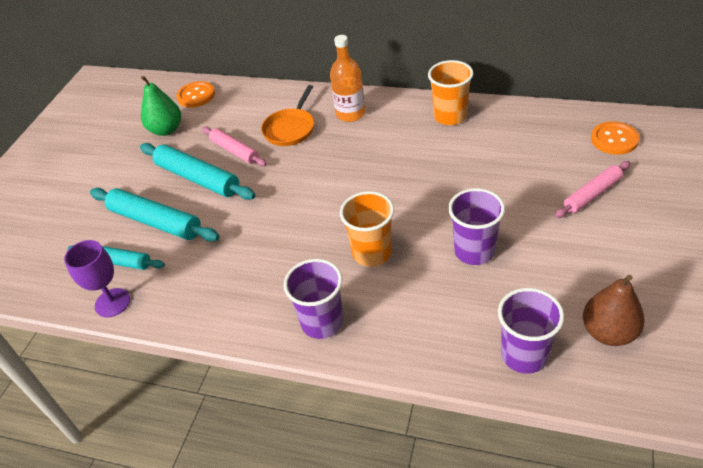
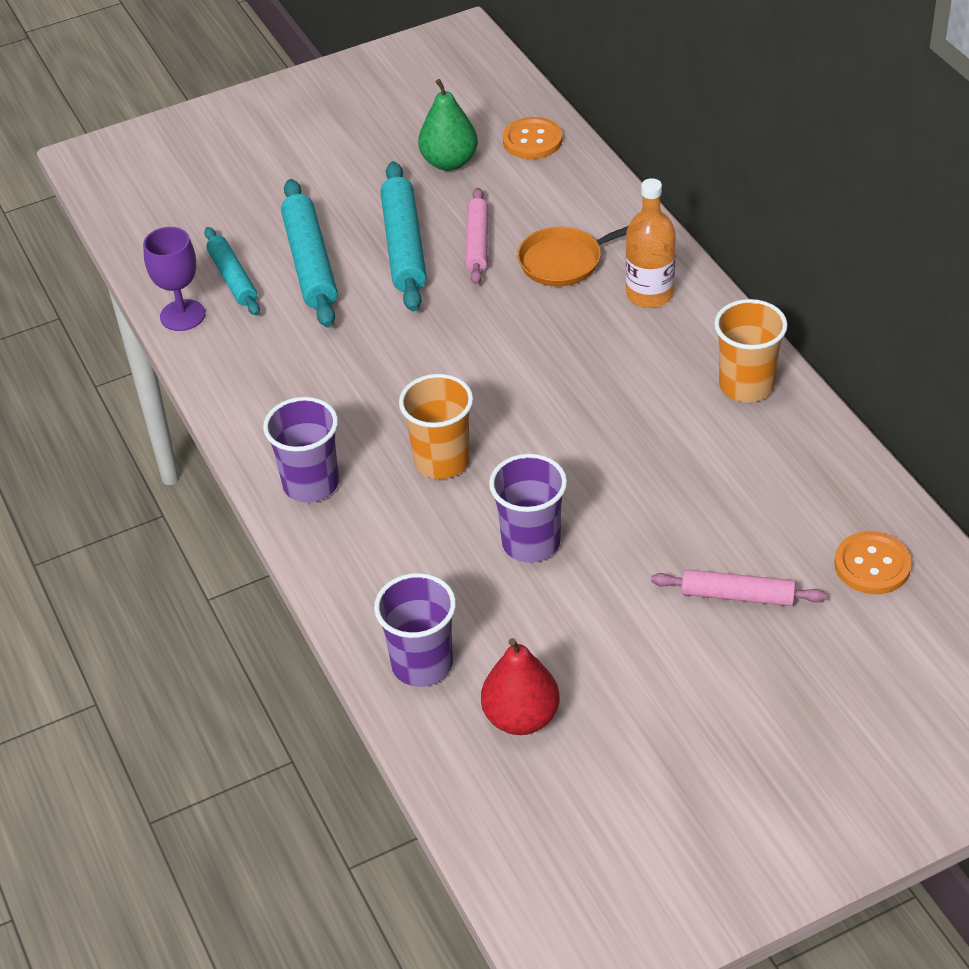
camera: 45 degrees right, 0 degrees up
(608, 332) = (521, 717): brown pear -> red pear

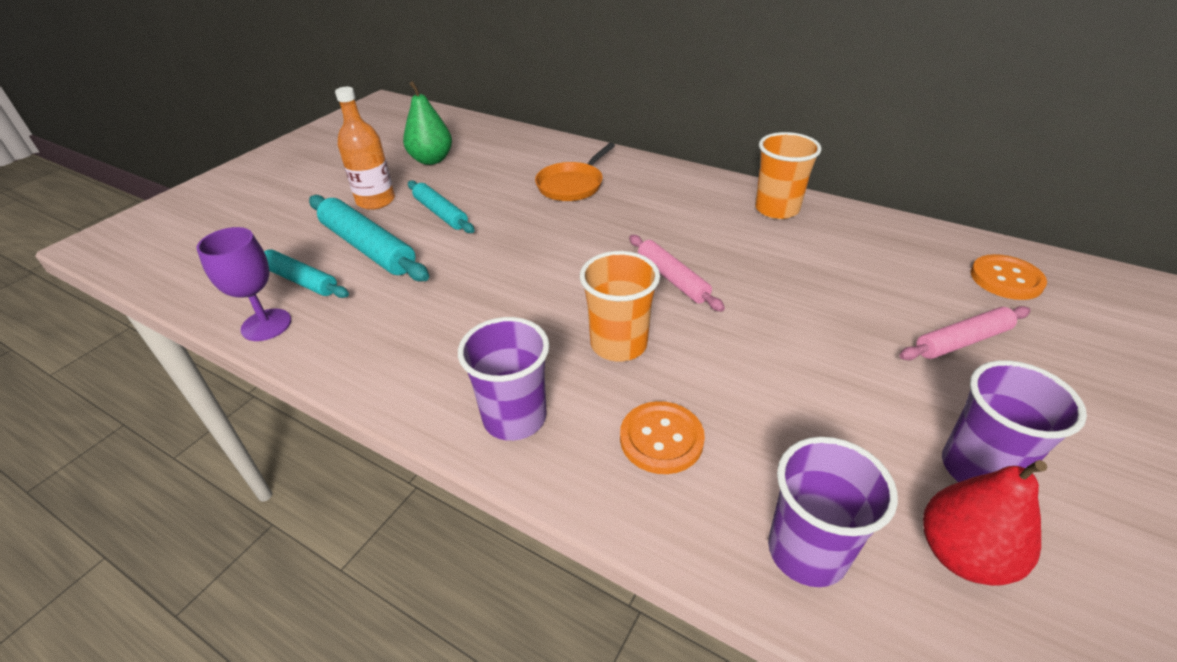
camera: 35 degrees left, 5 degrees down
(404, 246) = (441, 213): turquoise rolling pin -> turquoise rolling pin, size x0.64
(477, 243) = (497, 194): pink rolling pin -> pink rolling pin (672, 279)
(531, 543) = (765, 376): purple cup -> purple cup (978, 469)
(532, 140) = (481, 135): orange button -> orange button (661, 439)
(649, 294) = (650, 183): orange bottle -> orange bottle (376, 201)

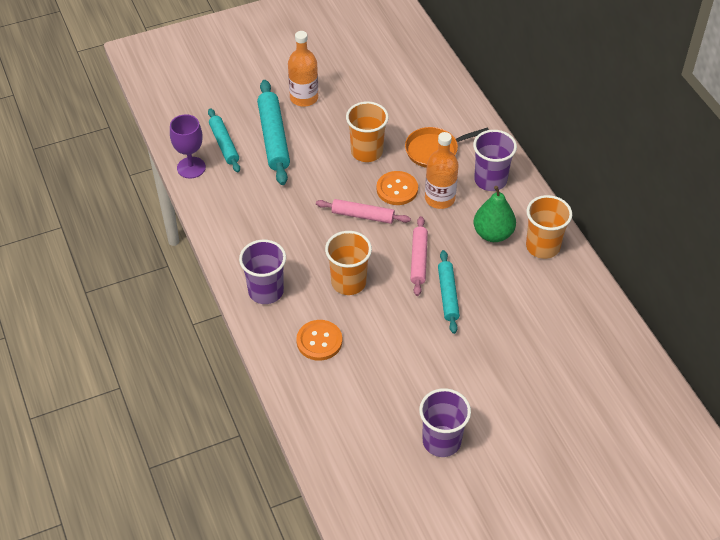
camera: 35 degrees right, 10 degrees up
(431, 160) = (366, 74): green pear -> green pear (493, 234)
(441, 213) = (334, 131): turquoise rolling pin -> turquoise rolling pin (448, 295)
(499, 214) = (366, 152): none -> orange cup
(626, 218) = (440, 198): none -> orange bottle
(807, 551) = (328, 420): purple cup -> purple cup (490, 180)
(962, 341) = (527, 390): pink rolling pin -> pink rolling pin (363, 215)
(962, 555) = (387, 461): red pear -> none
(1006, 279) = (612, 376): orange button -> orange button (397, 189)

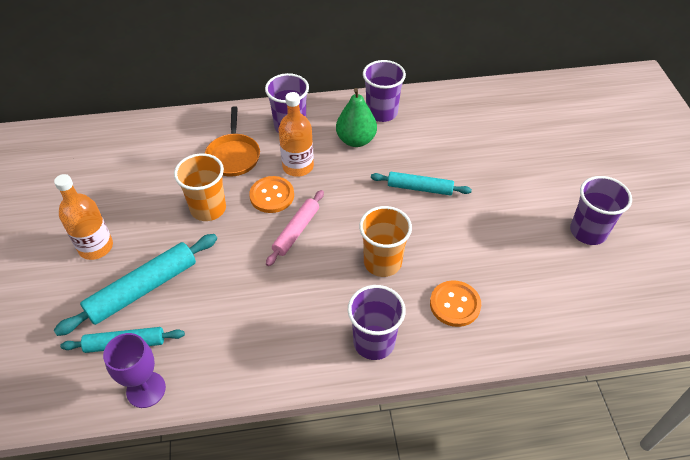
camera: 75 degrees left, 0 degrees up
(274, 138) = (143, 289): turquoise rolling pin -> turquoise rolling pin turned 45 degrees counterclockwise
(418, 259) = (369, 199): pink rolling pin -> none
(542, 246) = (381, 112): orange cup -> purple cup

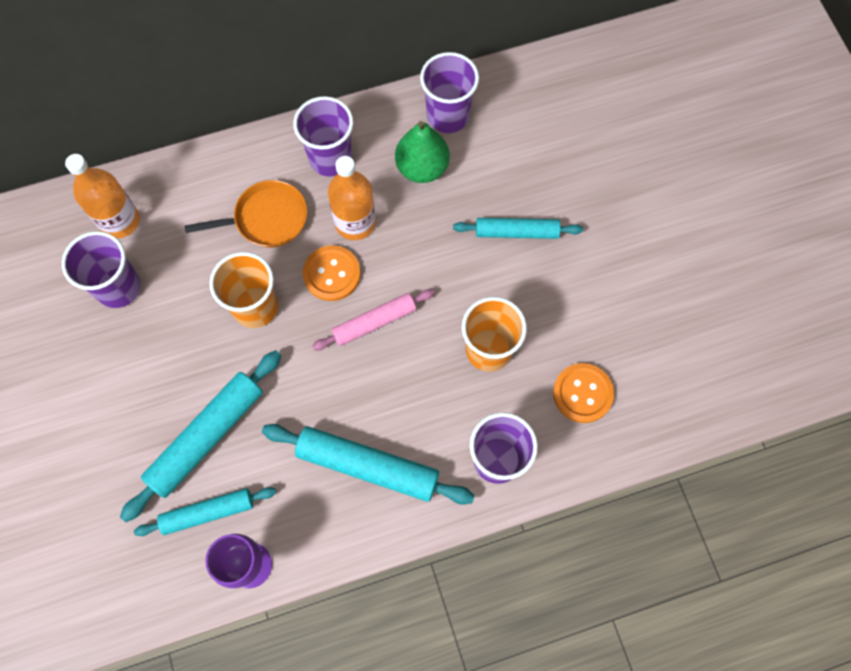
camera: 10 degrees left, 20 degrees up
(96, 247) = (129, 387): orange bottle -> orange bottle (120, 221)
(233, 156) = (266, 219): orange pan -> orange pan turned 90 degrees counterclockwise
(265, 330) = (368, 466): none -> turquoise rolling pin
(296, 231) = (374, 322): pink rolling pin -> pink rolling pin turned 45 degrees clockwise
(588, 231) = (729, 264): purple cup -> purple cup (119, 287)

